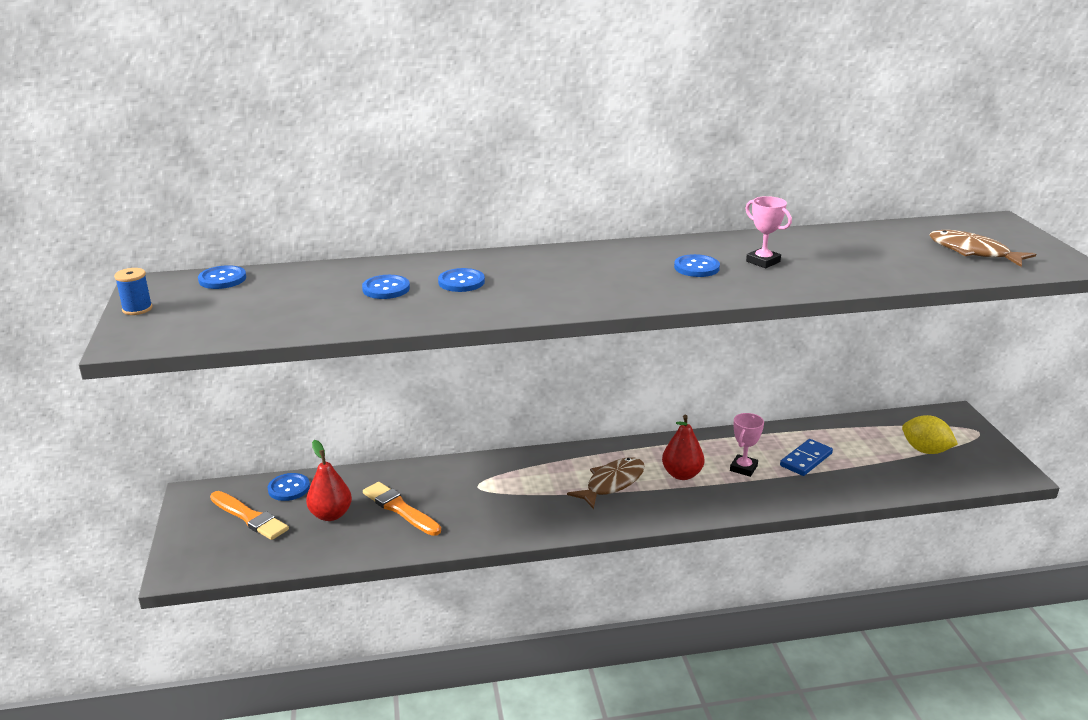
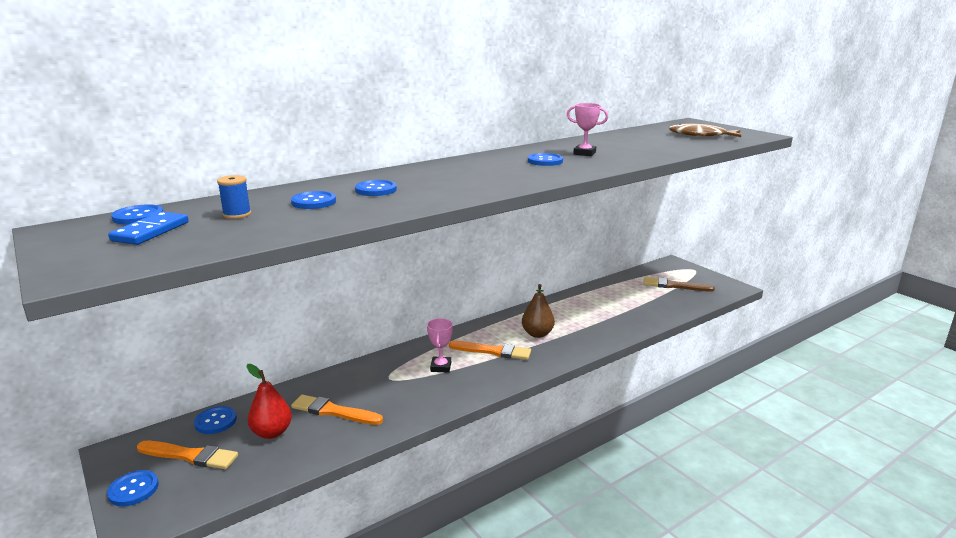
camera: 25 degrees left, 5 degrees down
(137, 309) = (59, 249): blue spool -> blue spool (237, 214)
(190, 536) = (133, 489): none -> blue button
(612, 483) = (492, 351): brown fish -> orange brush
(682, 474) = (537, 334): red pear -> brown pear
(743, 468) = (575, 320): pink trophy -> pink trophy (441, 367)
(806, 460) = (610, 306): blue domino -> blue domino (151, 231)
(925, 450) = (674, 286): yellow lemon -> brown brush

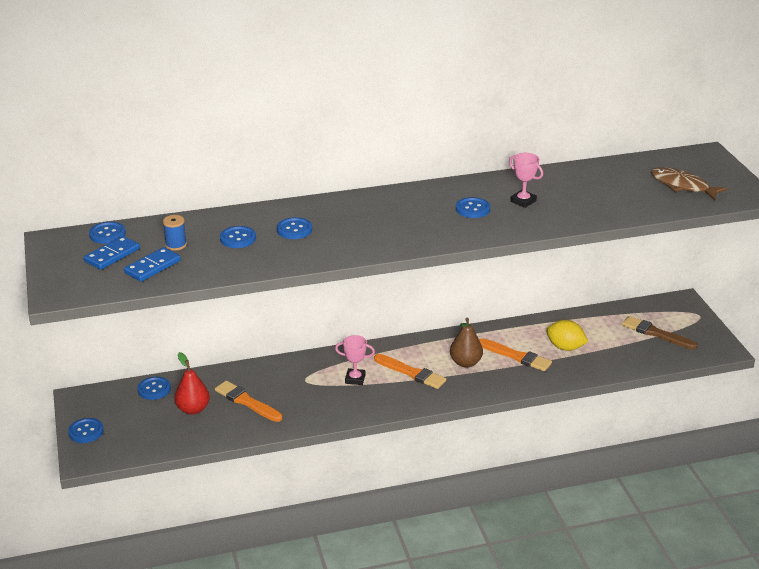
camera: 20 degrees right, 10 degrees up
(190, 456) = (129, 414): orange brush -> orange brush (516, 356)
(213, 234) = (153, 267): none -> blue domino
(441, 367) = (355, 379): pink trophy -> pink trophy turned 75 degrees clockwise
(613, 307) = (565, 347): none -> yellow lemon

